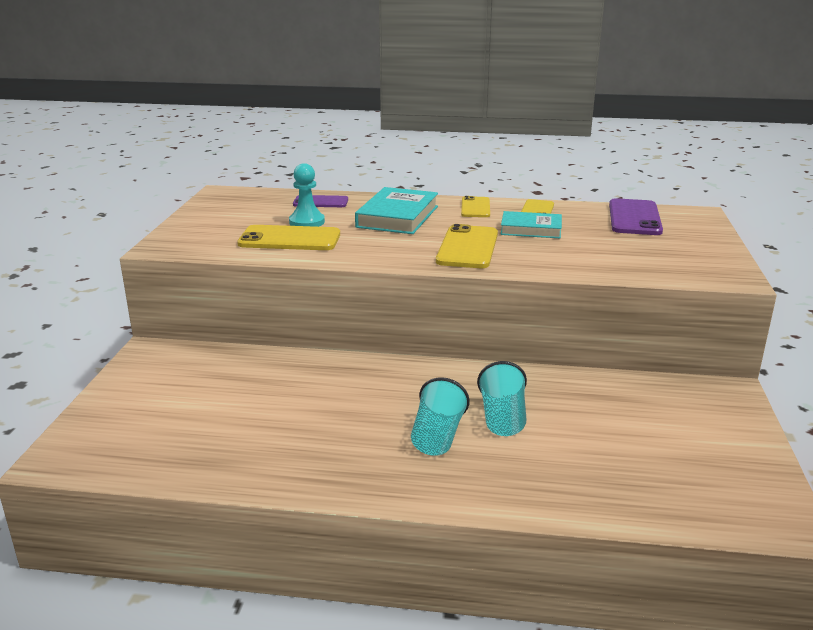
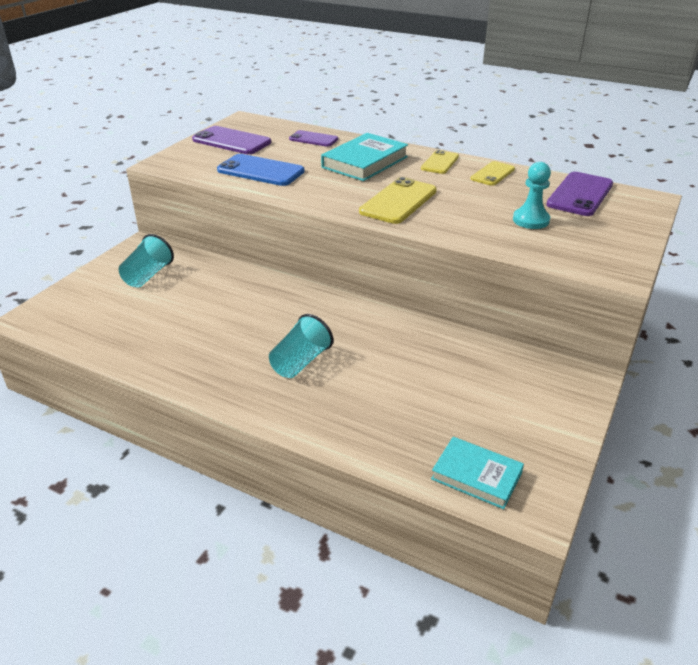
camera: 20 degrees right, 10 degrees up
(227, 215) = (231, 141): none -> purple phone
(289, 239) = (261, 171): yellow phone -> blue phone
(307, 222) = (287, 157): turquoise pawn -> turquoise pawn (531, 220)
(502, 418) = (363, 358): turquoise cup -> turquoise cup (148, 275)
(531, 229) = (470, 192): turquoise book -> turquoise book (476, 476)

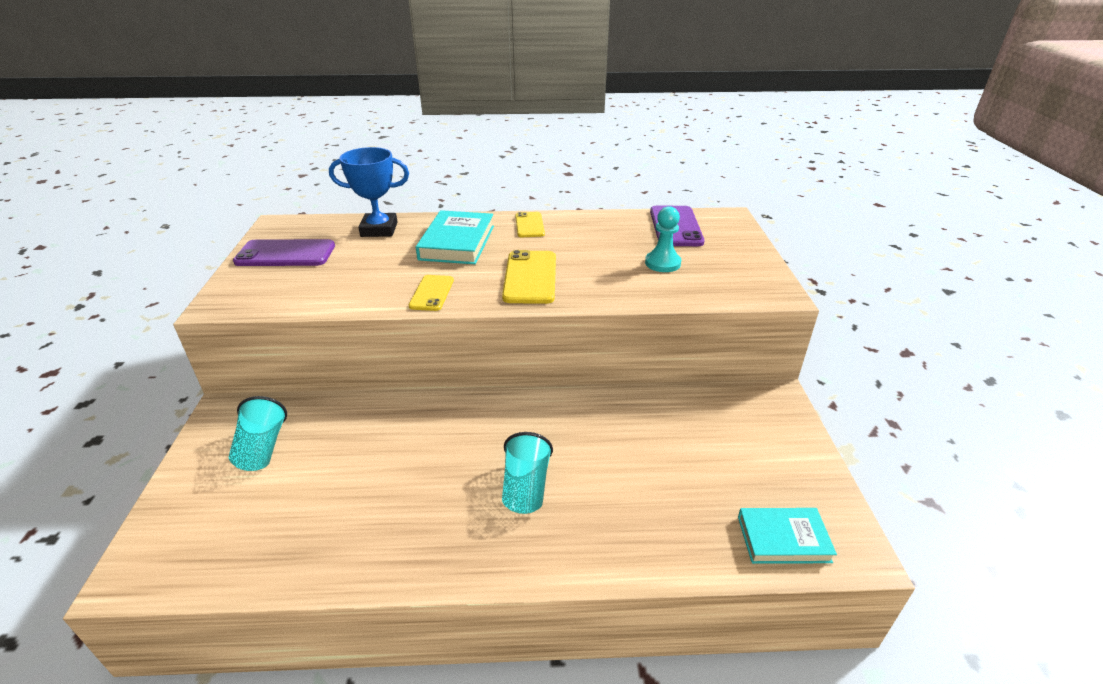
camera: 30 degrees left, 0 degrees up
(261, 171) = (353, 281): blue phone -> none
(313, 139) = (379, 229): purple phone -> blue trophy
(492, 174) = (586, 225): yellow phone -> yellow phone (431, 293)

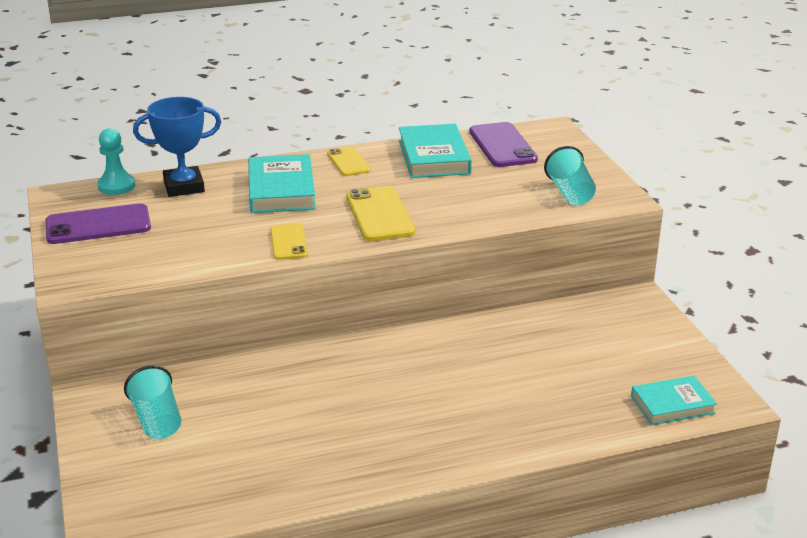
camera: 15 degrees left, 5 degrees down
(526, 487) = (436, 407): turquoise cup -> turquoise cup (570, 193)
(607, 229) = (433, 157): none -> turquoise book
(662, 263) = (504, 184): turquoise pawn -> turquoise pawn (116, 186)

